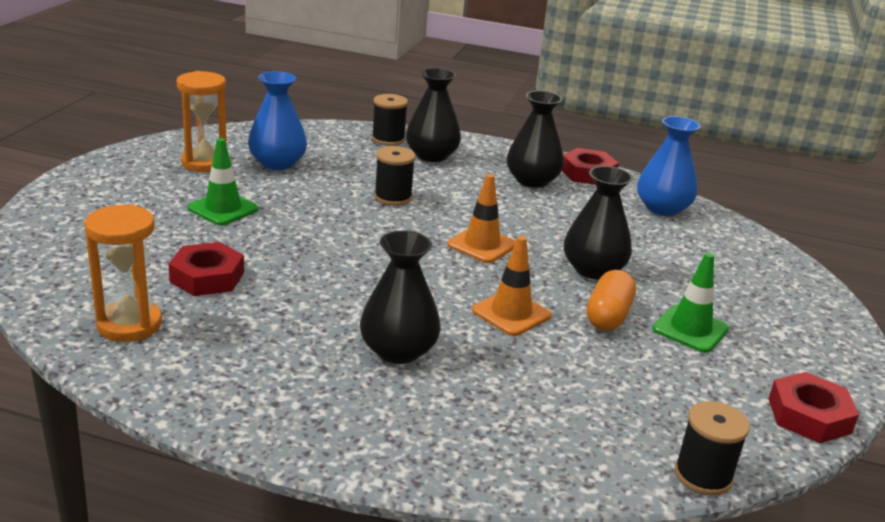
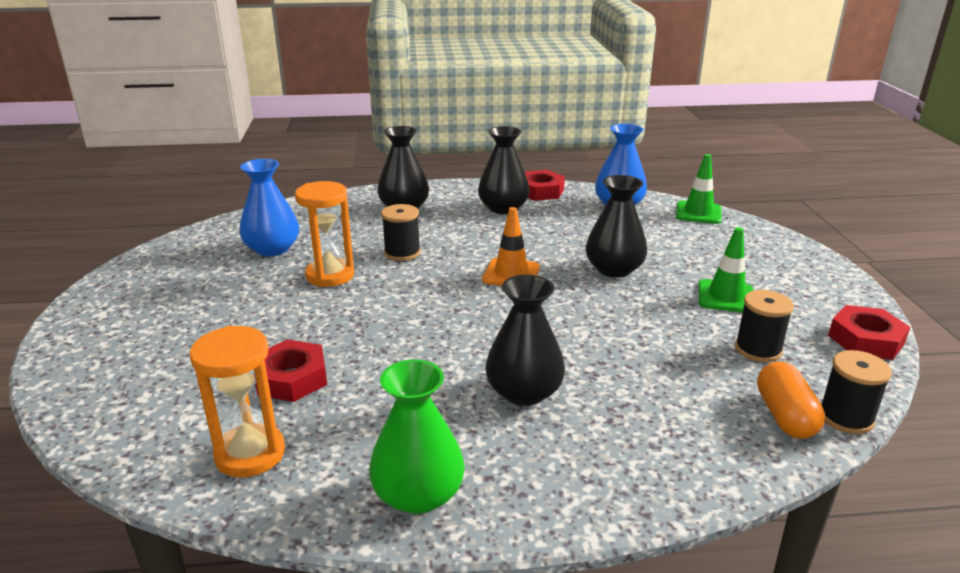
camera: 20 degrees left, 0 degrees up
(205, 163) = (201, 267): orange hourglass -> orange hourglass (330, 275)
(223, 209) = (254, 306): green traffic cone -> green traffic cone (698, 213)
(235, 399) = (418, 494): none -> green vase
(388, 139) = (355, 202): black spool -> black spool (758, 349)
(511, 313) = (585, 327): orange traffic cone -> none
(608, 316) = (659, 305): orange capsule -> orange capsule (785, 416)

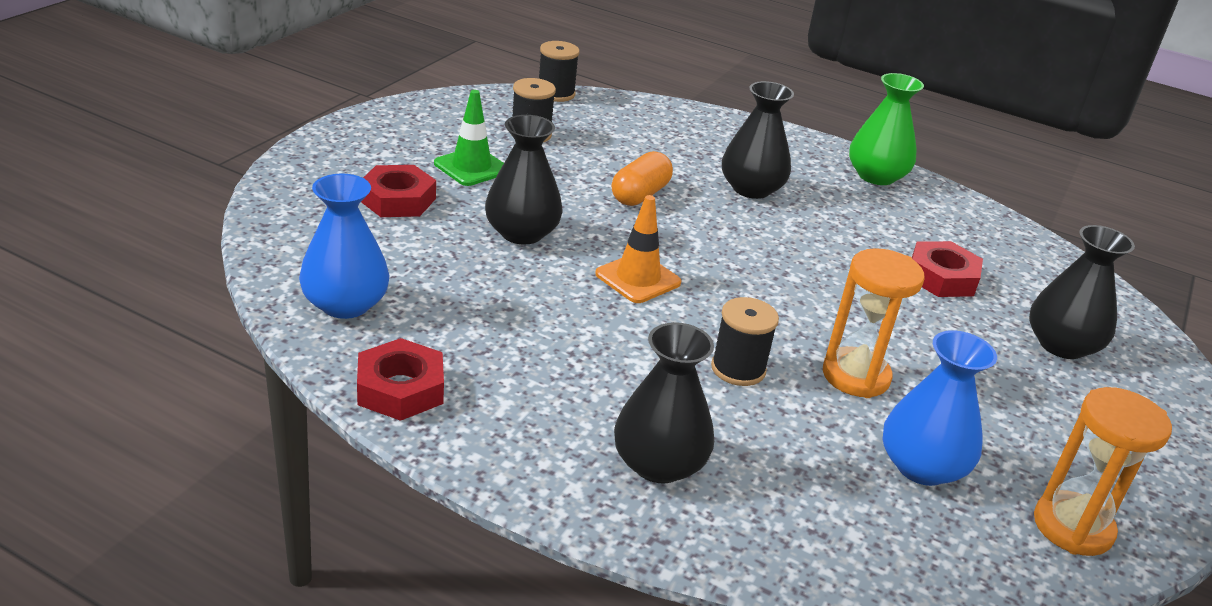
camera: 150 degrees left, 5 degrees up
(250, 454) = (987, 240): orange hourglass -> orange hourglass (1072, 527)
(503, 208) = (509, 381): black vase -> black vase (1061, 345)
(698, 213) = (281, 244): green traffic cone -> none
(785, 416) = (592, 108): orange capsule -> orange capsule (640, 195)
(866, 340) = (439, 105): red nut -> red nut (397, 199)

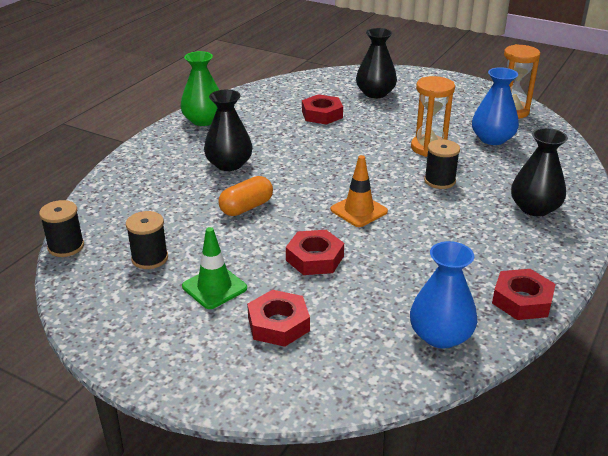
camera: 85 degrees left, 0 degrees up
(522, 233) = (314, 258): black vase -> red nut
(640, 195) = (246, 207): orange capsule -> orange capsule turned 75 degrees counterclockwise

